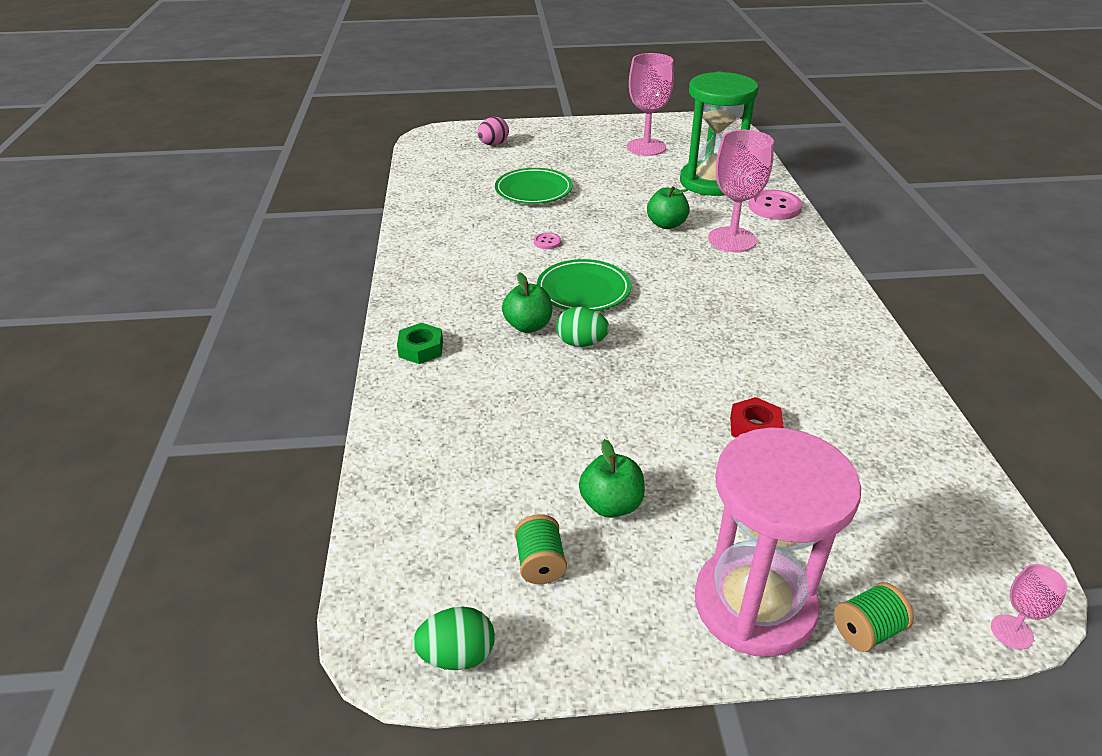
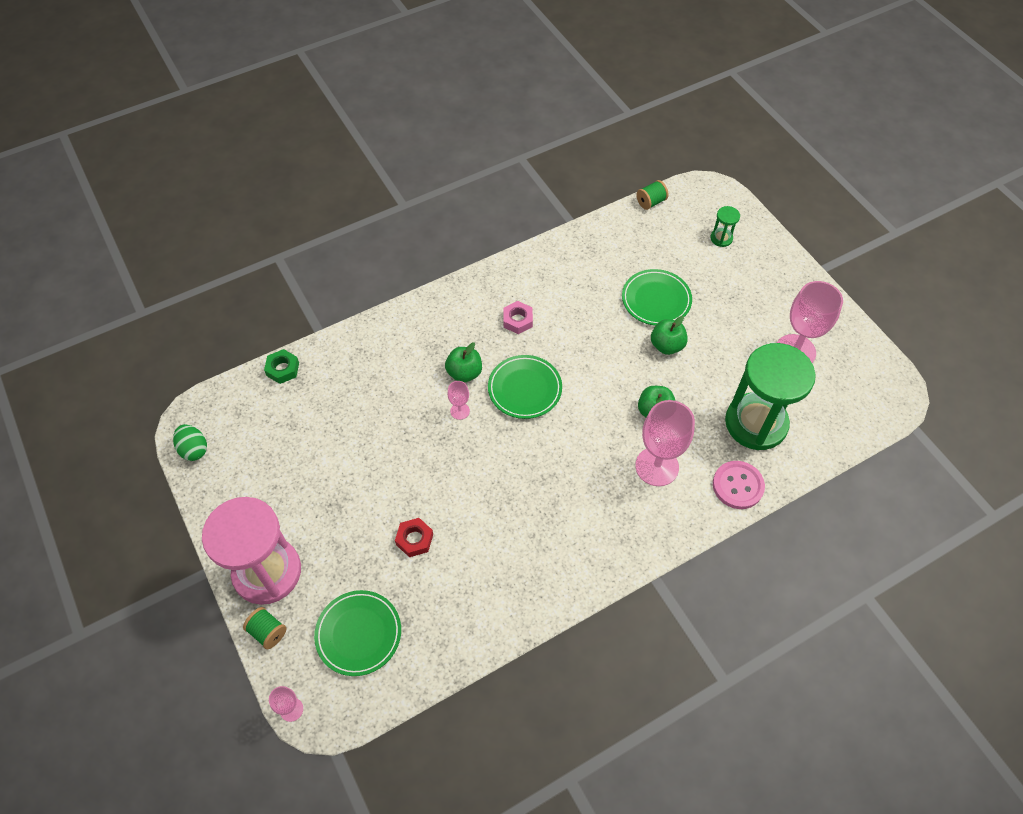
camera: 65 degrees right, 20 degrees up
(421, 349) = (411, 326): green nut -> green nut (283, 369)
(485, 271) = (517, 320): none -> pink nut
(493, 144) = (721, 238): pink egg -> green hourglass
(540, 563) = (260, 461): green spool -> green spool (651, 202)
(547, 242) = (579, 341): pink button -> none
(581, 343) = (460, 411): green egg -> pink goblet
(611, 504) = (315, 480): green apple -> green apple (666, 345)
(890, 519) = (358, 634): none -> green plate

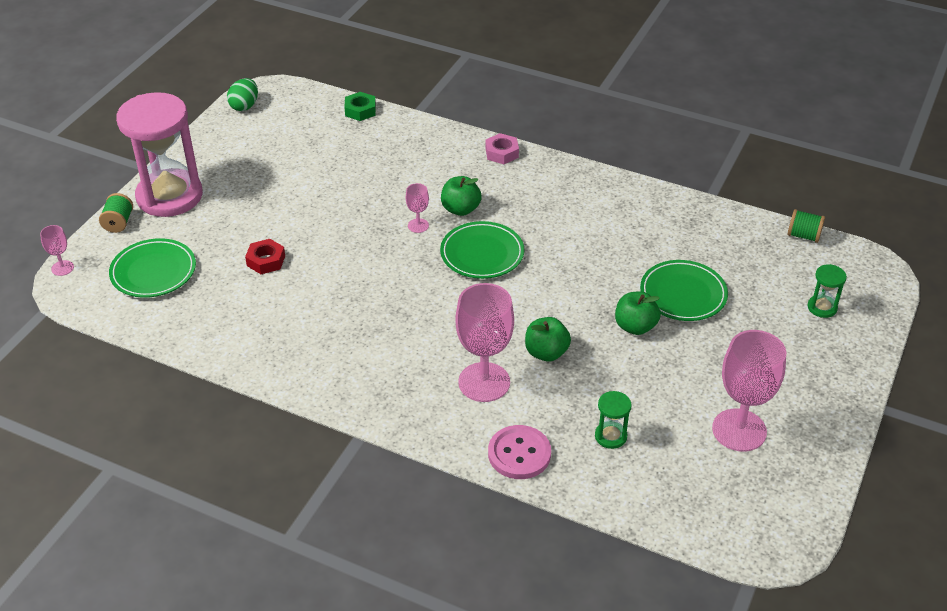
camera: 55 degrees right, 15 degrees down
(517, 320) = (553, 214): pink nut -> pink nut (502, 153)
(756, 423) = (610, 436): green hourglass -> green hourglass, size x0.41

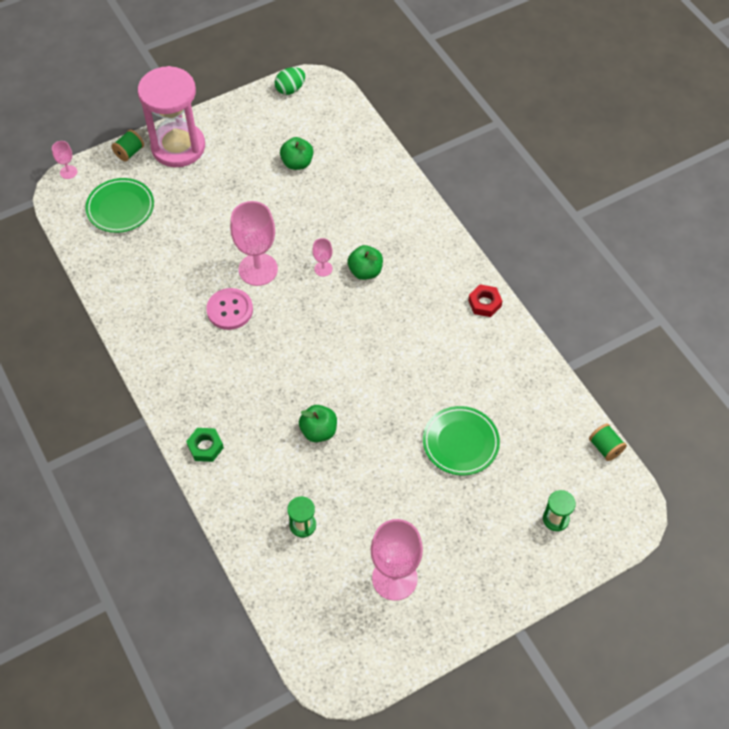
camera: 35 degrees right, 15 degrees up
(266, 261) = (197, 240): red nut -> red nut (484, 303)
(360, 110) = (369, 137): green nut -> green nut (205, 447)
(482, 254) = (347, 320): green plate -> none
(484, 382) = (257, 428): pink goblet -> pink goblet (258, 269)
(502, 153) = (440, 236): pink nut -> none
(519, 454) = (231, 499): pink button -> pink button (230, 310)
(635, 326) = (400, 448): green apple -> green apple (297, 163)

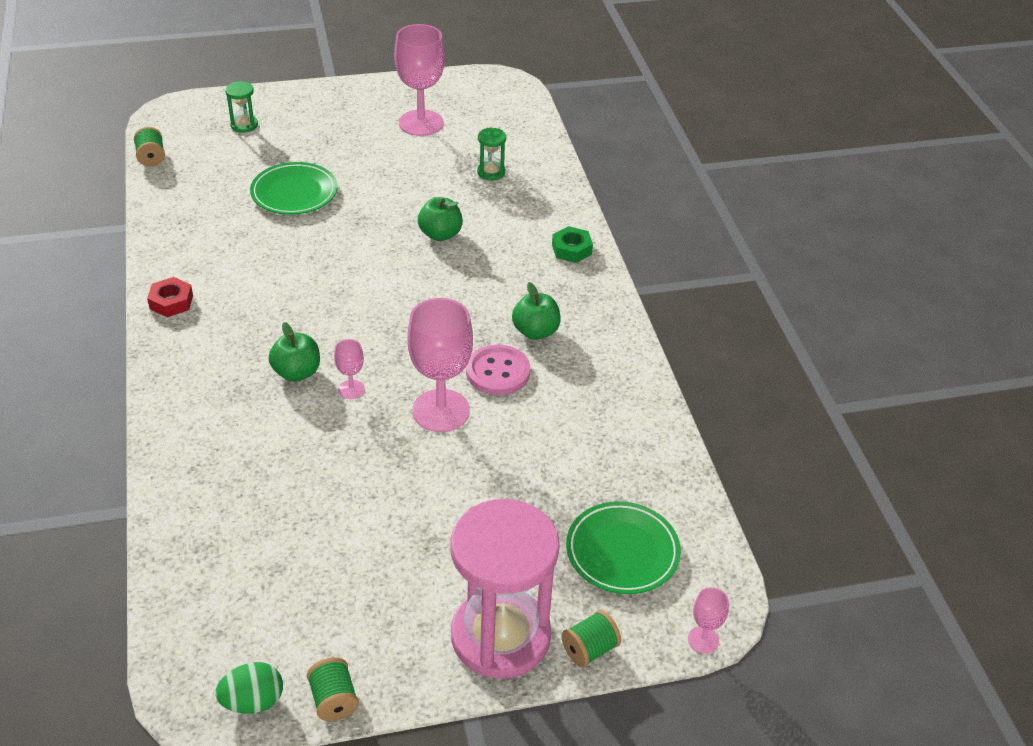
camera: 165 degrees left, 15 degrees down
(252, 99) = (334, 700): none -> green spool
(297, 163) = (312, 551): green apple -> green apple (535, 331)

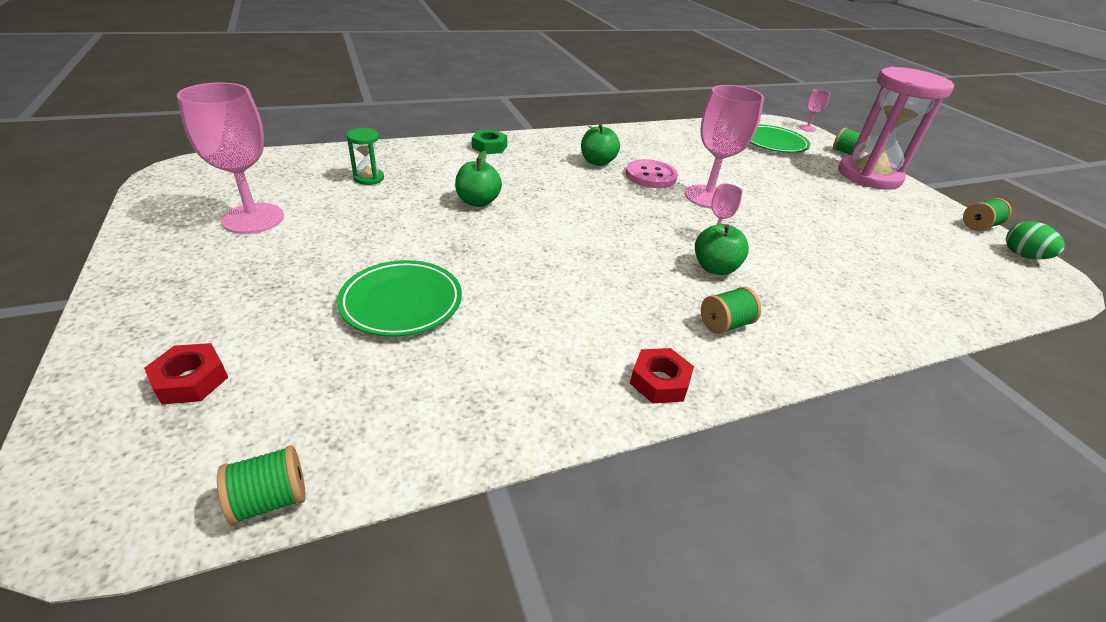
camera: 100 degrees left, 5 degrees down
(217, 354) = (725, 324): none -> green spool
(244, 125) = (191, 380): green hourglass -> red nut

